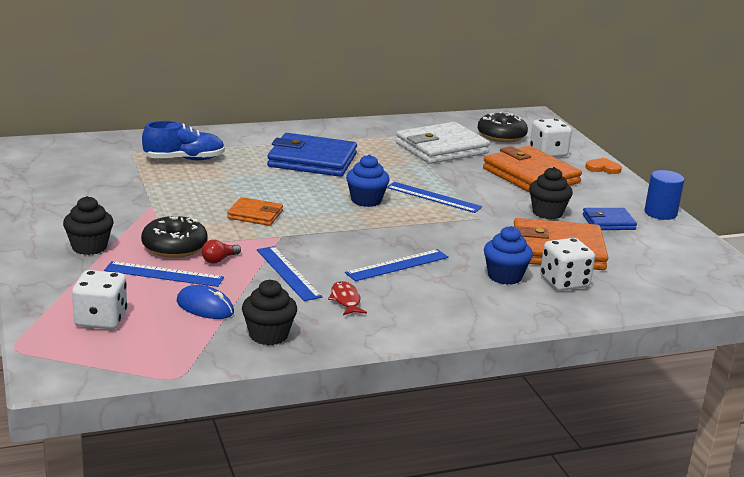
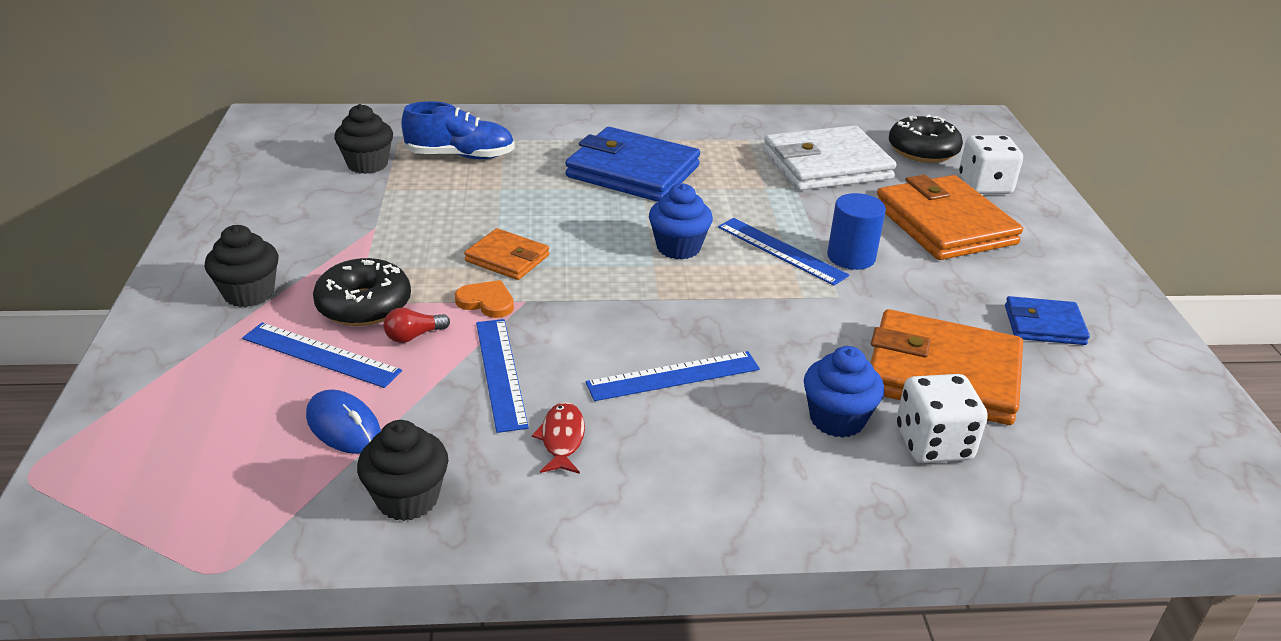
camera: 15 degrees right, 10 degrees up
(101, 319) = (181, 432): white dice -> none
(547, 213) = (949, 297): black cupcake -> black cupcake (367, 164)
(603, 168) = (1063, 220): orange heart -> orange heart (486, 302)
(660, 213) = (1137, 315): blue cylinder -> blue cylinder (851, 257)

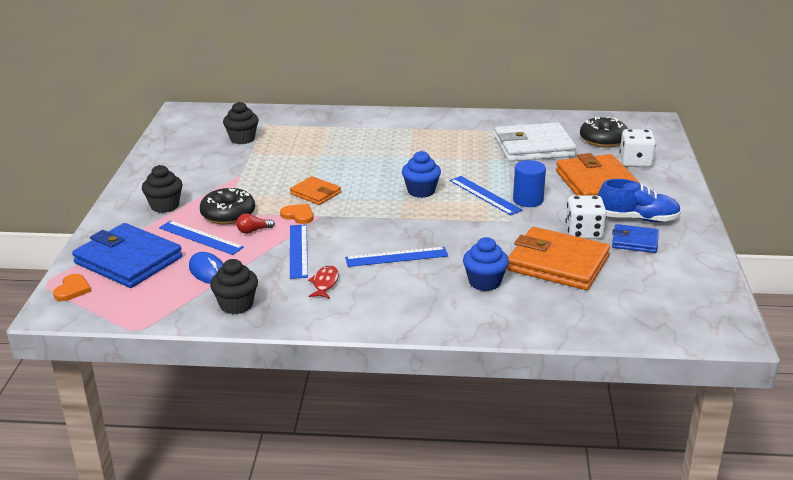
camera: 10 degrees right, 5 degrees down
(82, 484) = (72, 289): none -> orange heart
(460, 156) = (300, 135): blue shoe -> blue shoe (637, 219)
(632, 171) = (405, 147): blue wallet -> blue wallet (128, 260)
(933, 444) = (536, 296): white dice -> white dice (584, 232)

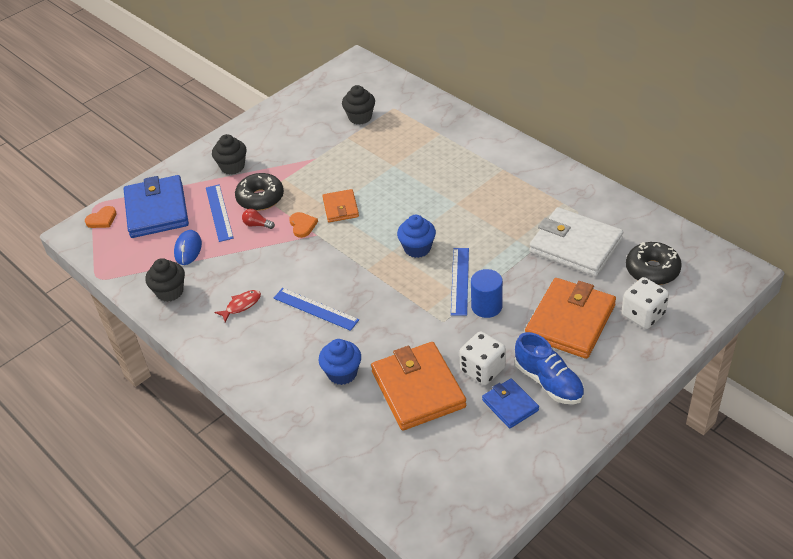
camera: 45 degrees right, 15 degrees up
(298, 251) = (261, 262): blue ruler -> none

